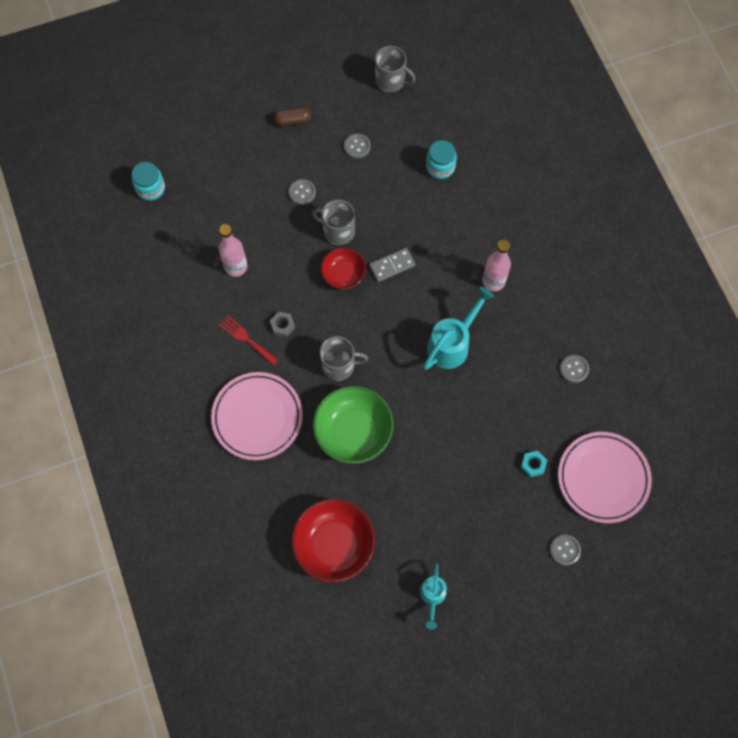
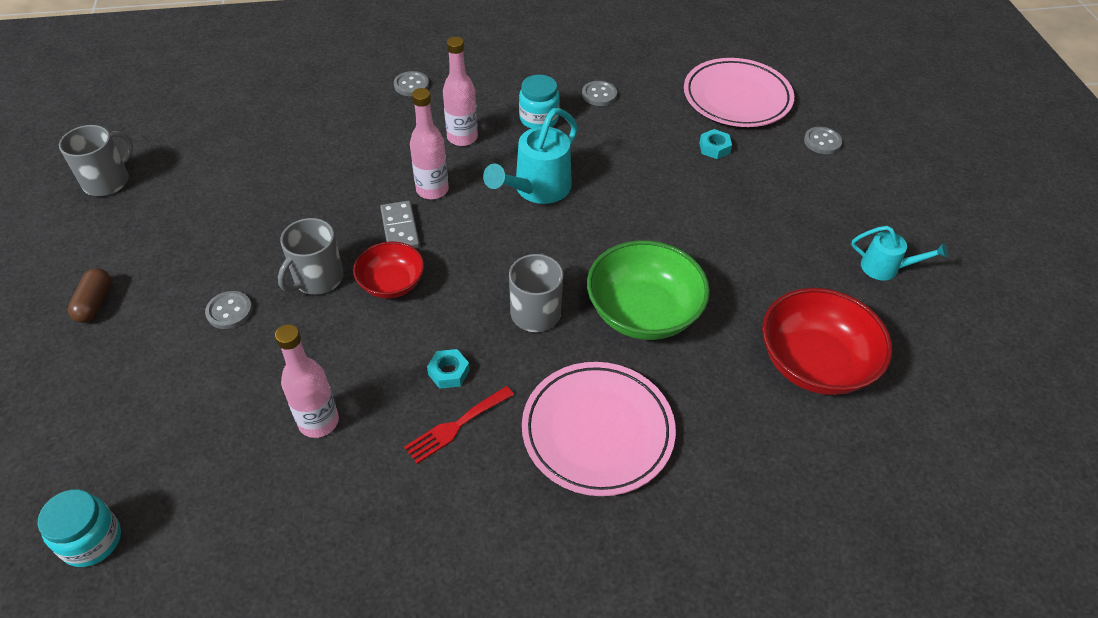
camera: 80 degrees left, 20 degrees down
(282, 325) = (448, 372): grey nut -> turquoise nut
(357, 146) = (190, 234): grey button -> grey button (411, 85)
(433, 275) = (432, 190): none -> pink bottle
(440, 167) = (274, 156): turquoise jar -> turquoise jar (539, 119)
(452, 344) = (537, 189): turquoise watering can -> turquoise watering can turned 105 degrees counterclockwise

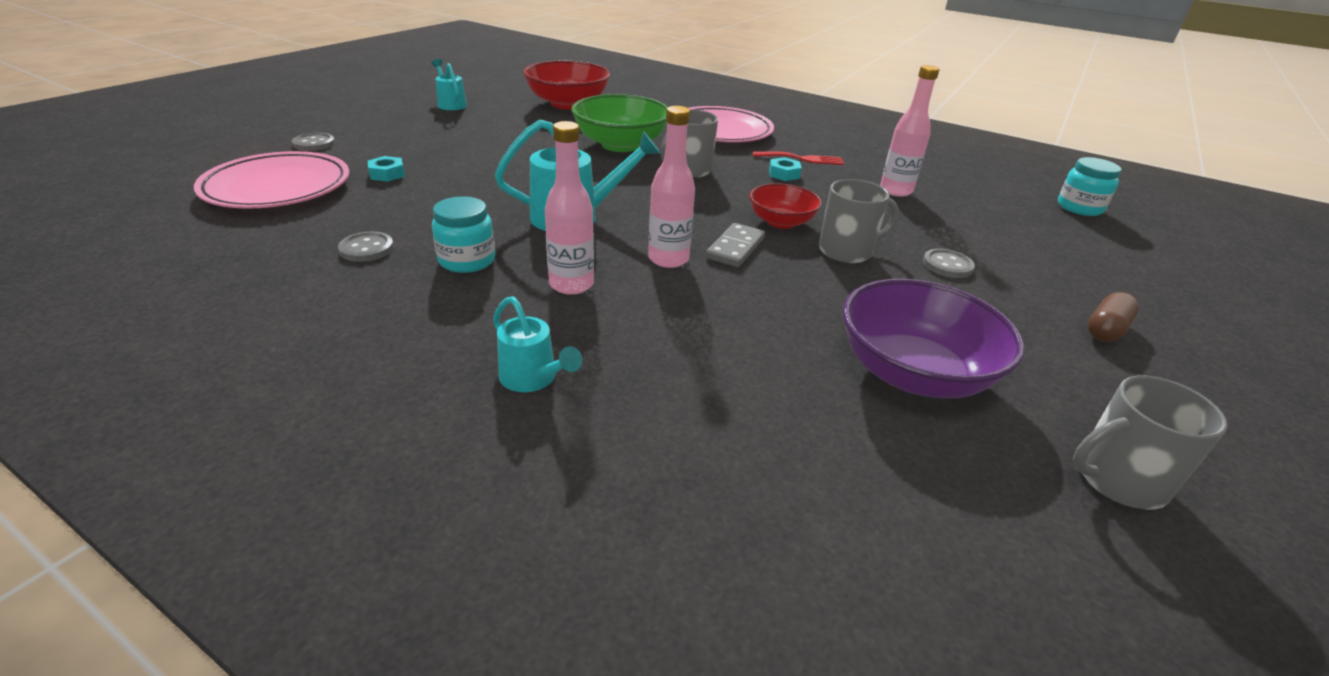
camera: 140 degrees left, 15 degrees down
(226, 188) = (913, 373): none -> purple bowl
(411, 85) = (533, 379): grey button -> turquoise watering can

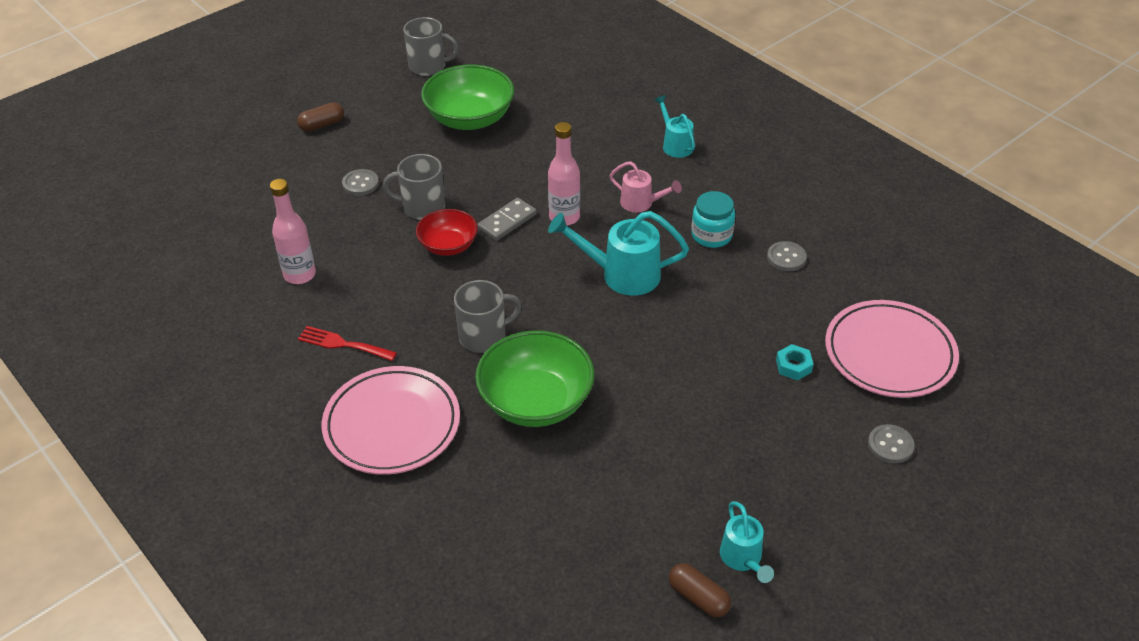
camera: 160 degrees left, 10 degrees up
(481, 94) = (698, 597): none -> brown capsule
(568, 104) = (569, 542): red bowl -> none
(571, 285) = (641, 203): pink bottle -> pink watering can
(784, 174) = (388, 316): turquoise nut -> none
(913, 373) = (470, 119): purple bowl -> green bowl
(1079, 208) = (154, 228): turquoise jar -> none

